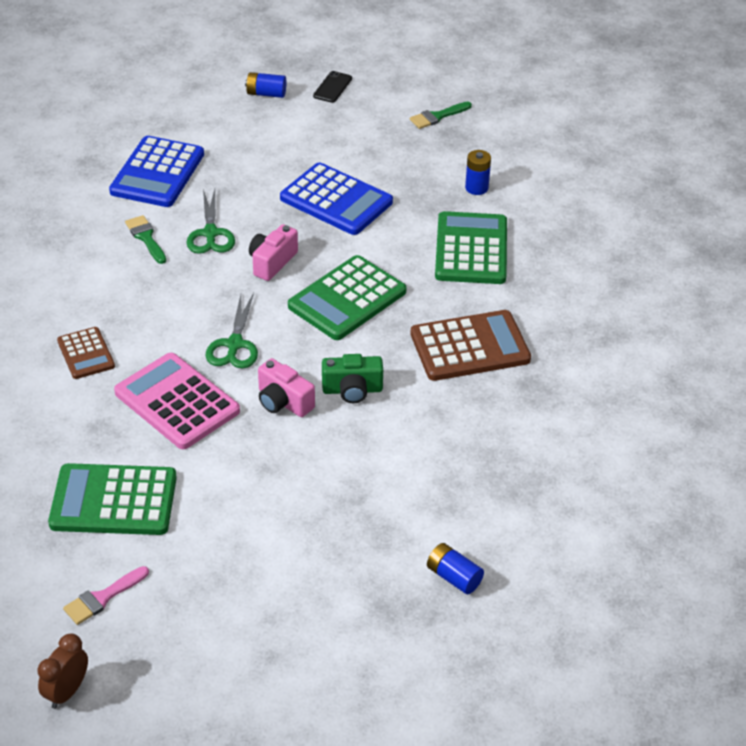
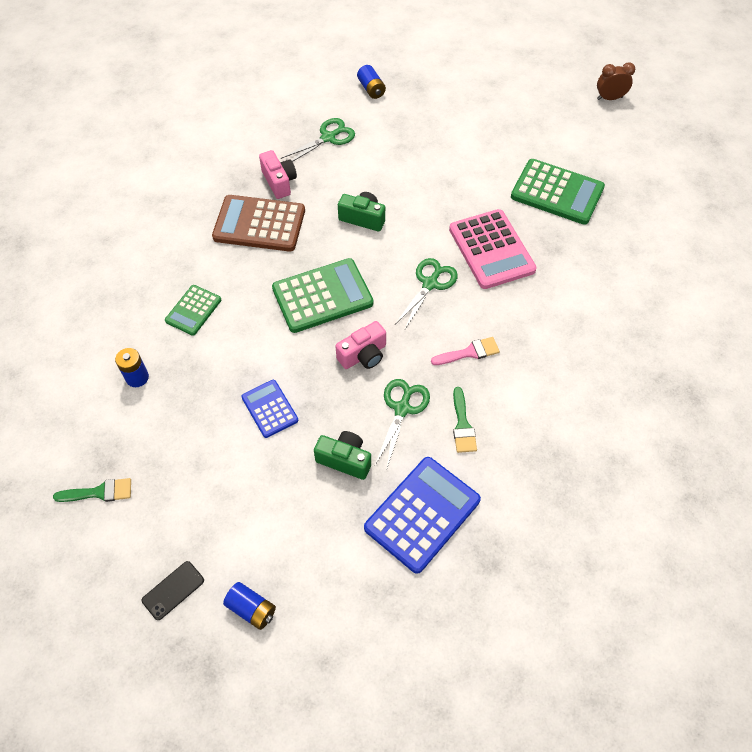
camera: 155 degrees left, 15 degrees up
(67, 692) = (609, 98): brown clock -> brown clock turned 150 degrees counterclockwise
(86, 354) = (549, 314): brown calculator -> none
(102, 598) = (578, 138): pink brush -> pink brush (469, 352)
(244, 187) = (345, 460): none -> green camera
(283, 402) = (415, 225): pink camera -> pink camera (279, 182)
(336, 200) = (270, 409): blue calculator -> blue calculator, size x0.57
(464, 479) = (328, 138): none -> green scissors
(471, 249) = (193, 310): green calculator -> green calculator, size x0.57

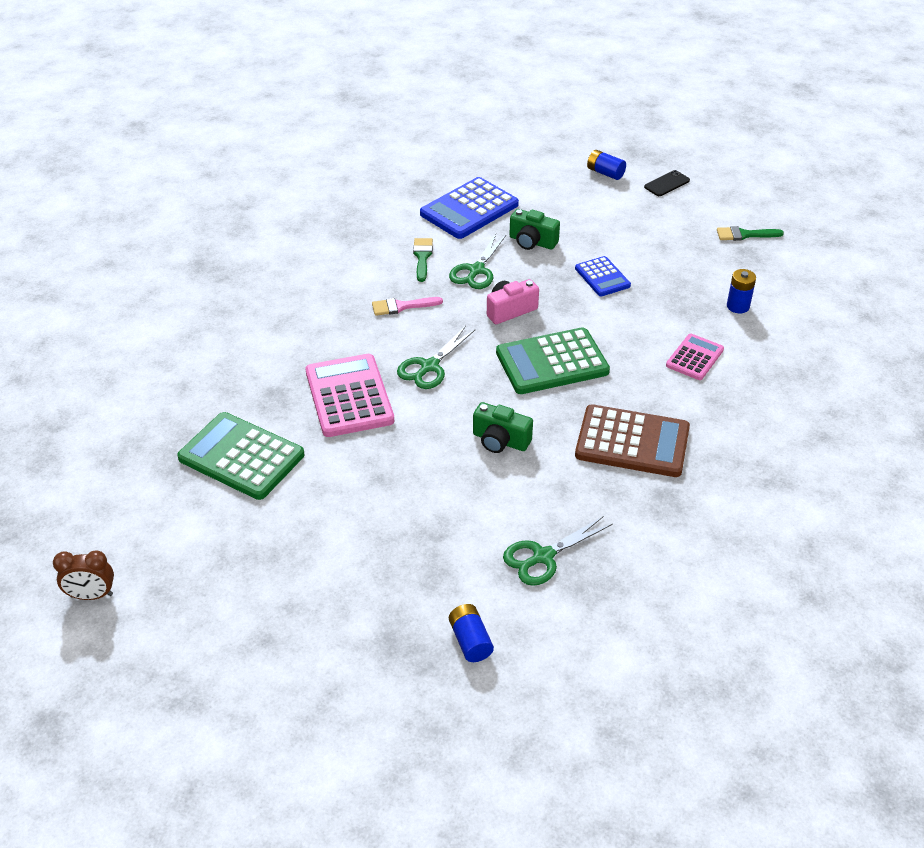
camera: 175 degrees left, 15 degrees down
(193, 310) = (694, 358): green calculator -> pink calculator
(279, 182) = (611, 494): pink camera -> none

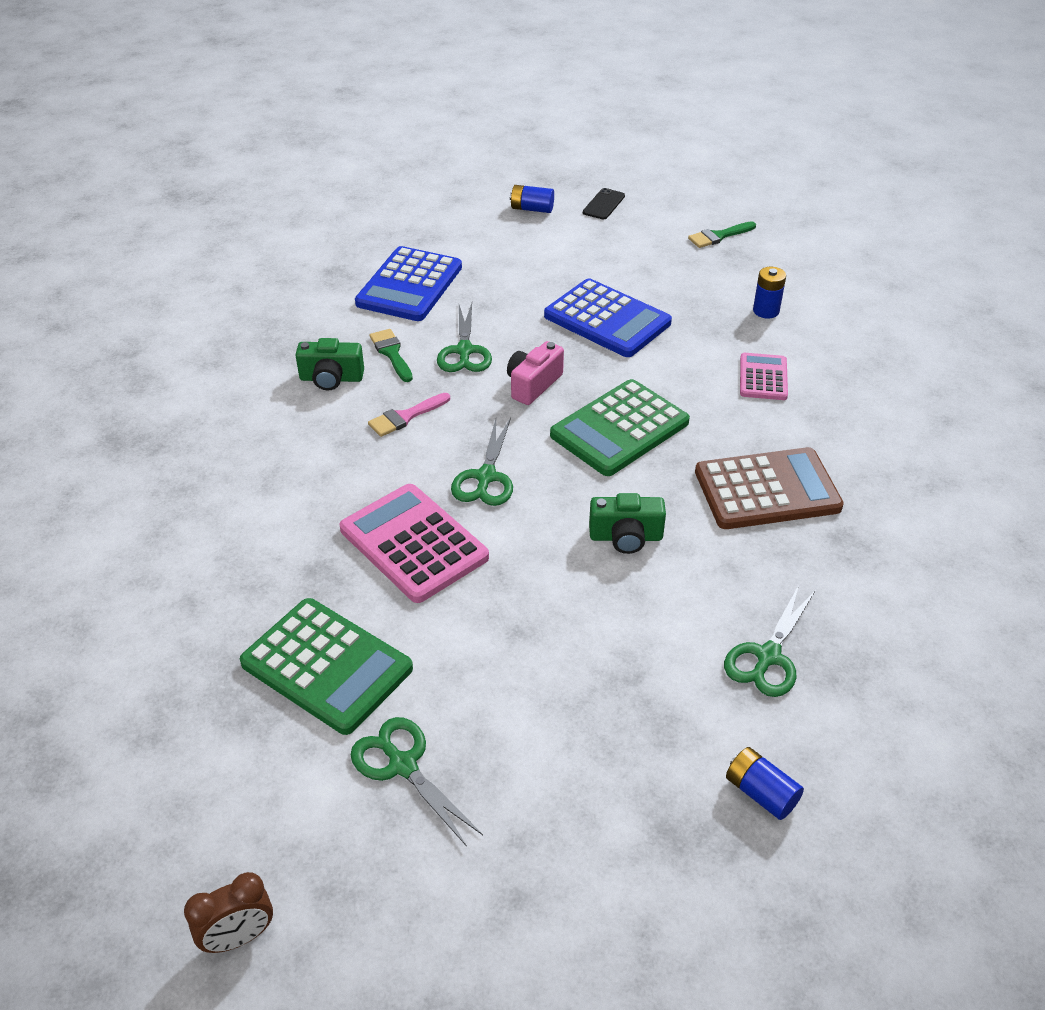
camera: 25 degrees left, 0 degrees up
(241, 457) = (326, 666): green calculator -> green calculator turned 150 degrees counterclockwise
(249, 535) = (402, 765): none -> green scissors
(532, 242) = (505, 302): green camera -> green camera (331, 378)
(602, 277) = (607, 319): blue calculator -> blue calculator, size x1.75

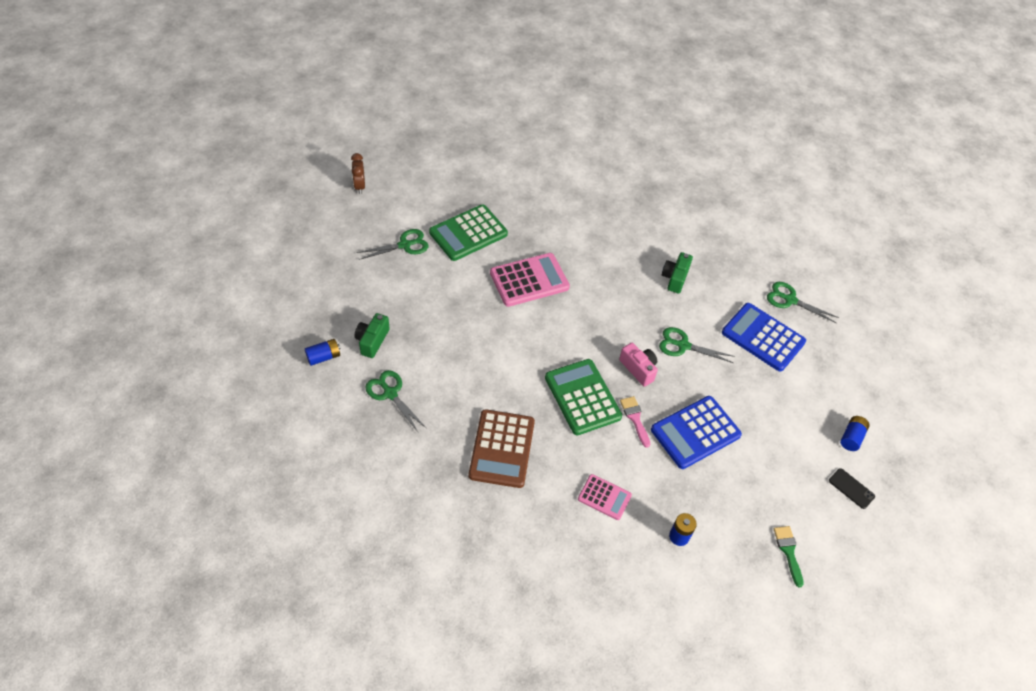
camera: 105 degrees right, 10 degrees up
(391, 353) = (691, 310): green brush -> none
(405, 417) = (629, 302): pink brush -> pink brush (635, 418)
(486, 477) = (566, 322): green scissors -> green scissors (790, 300)
(626, 537) = (495, 367): green camera -> green camera (372, 341)

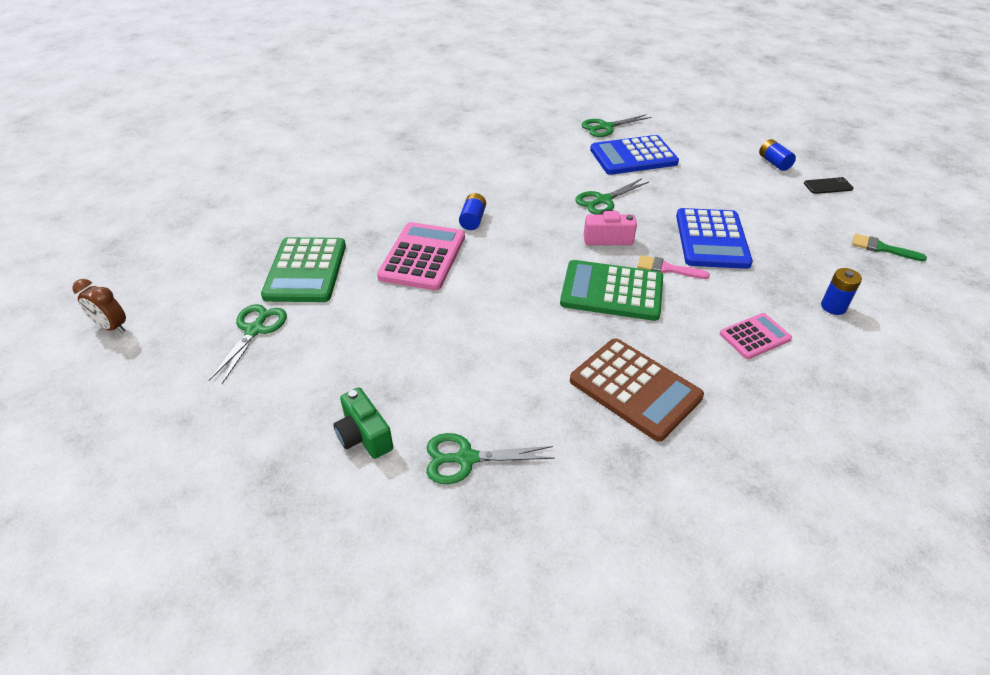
camera: 50 degrees left, 10 degrees down
(323, 357) = (335, 507): blue battery -> blue battery (473, 220)
(675, 278) = (521, 170): green camera -> none

